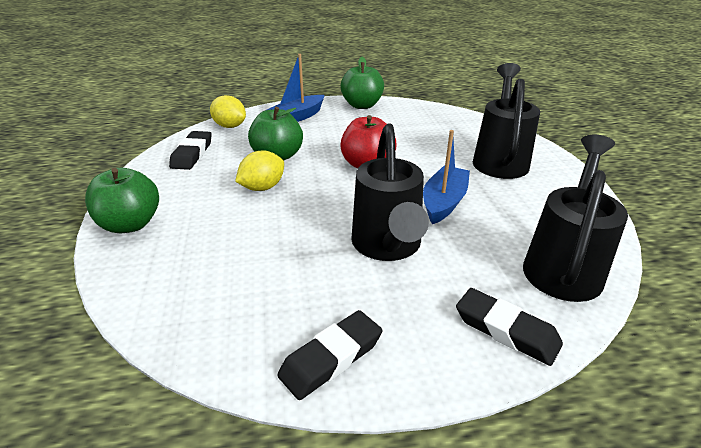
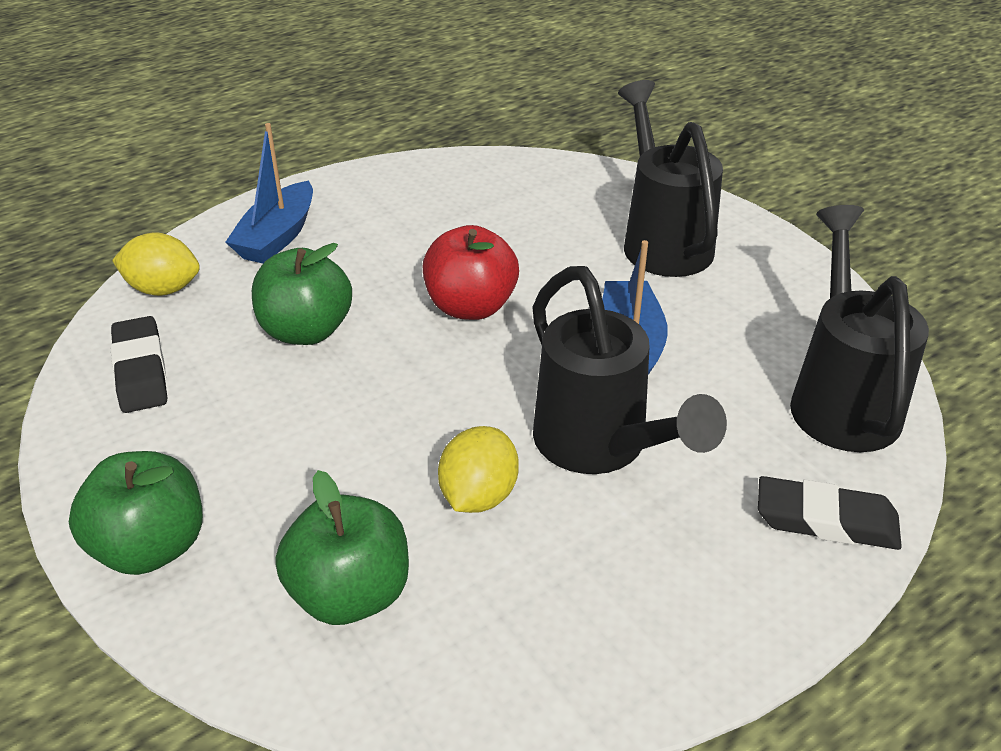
camera: 25 degrees left, 5 degrees up
(262, 187) = (329, 402): yellow lemon -> yellow lemon (478, 496)
(331, 358) = (641, 645): black eraser -> none
(362, 105) = (376, 183): green apple -> green apple (350, 594)

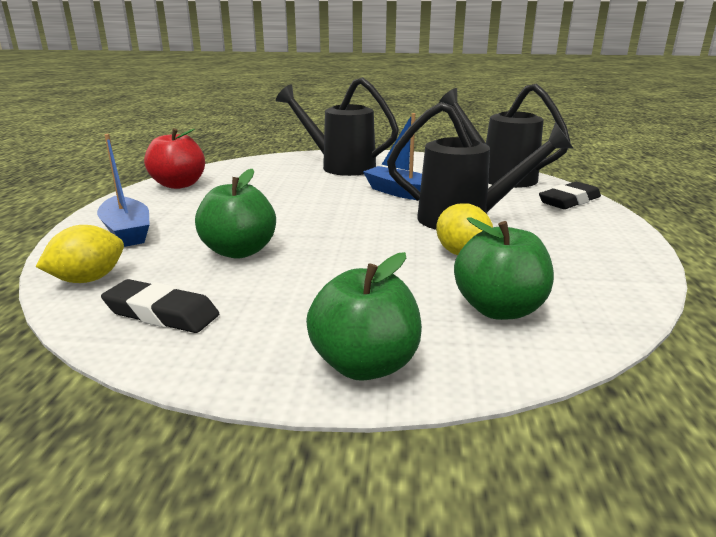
camera: 50 degrees left, 15 degrees down
(471, 307) = (307, 210): red apple -> red apple (179, 185)

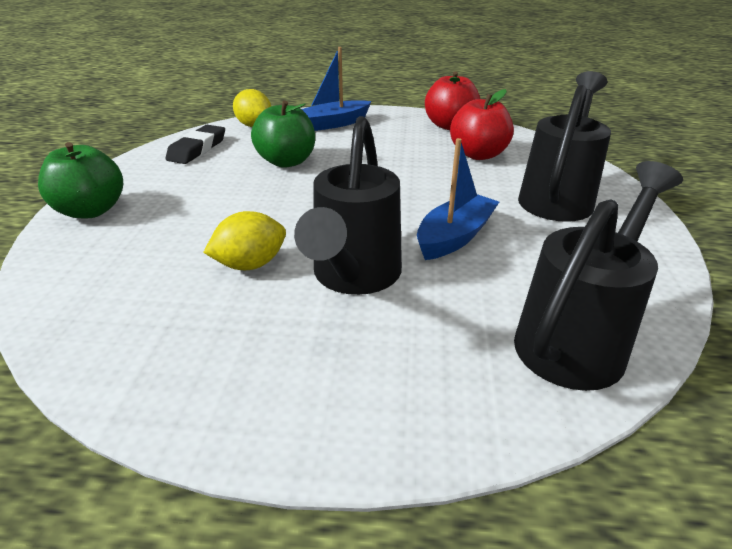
camera: 90 degrees right, 10 degrees up
(257, 180) = (478, 154): none -> red apple
(499, 309) = (124, 272): green apple -> none
(569, 201) = (449, 406): black eraser -> none

